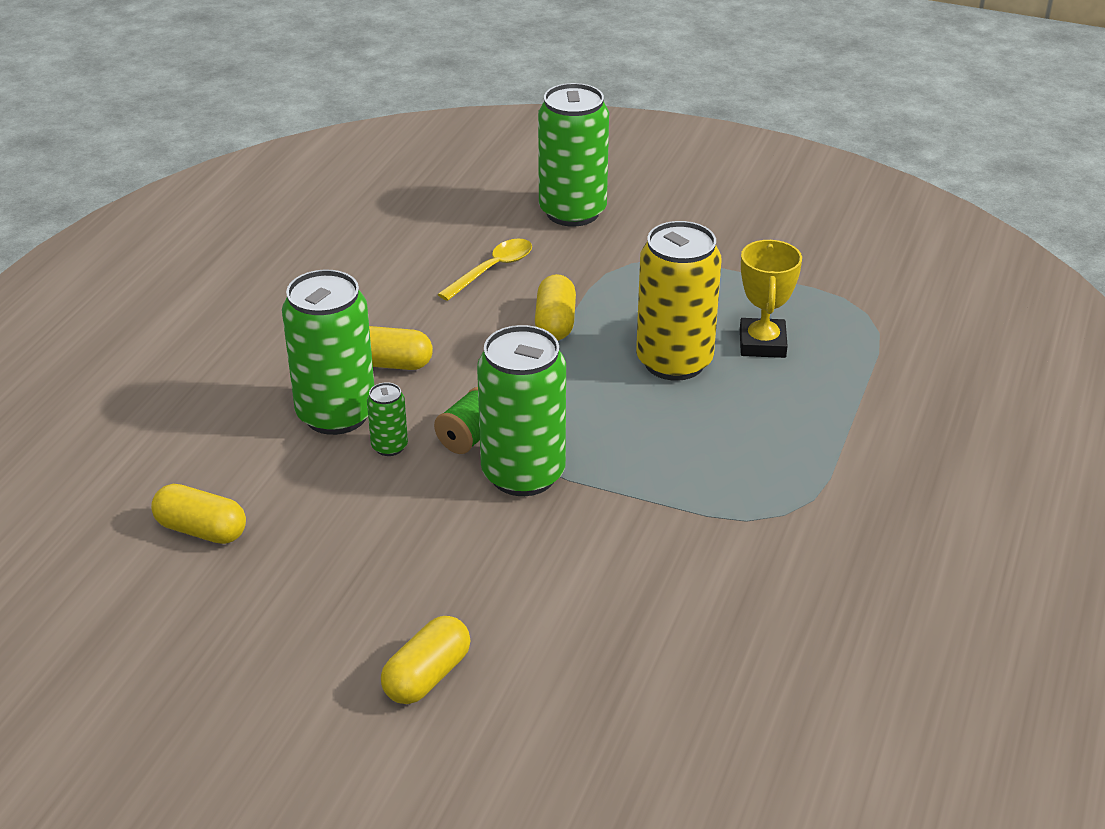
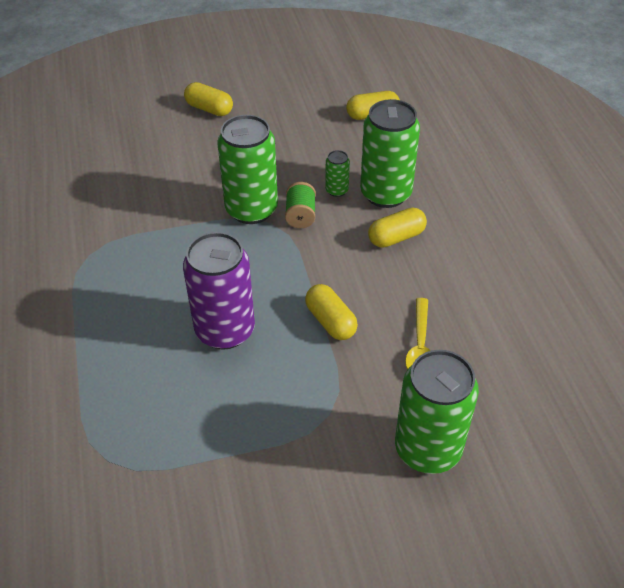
camera: 145 degrees right, 10 degrees up
(427, 676) = (209, 109): yellow capsule -> yellow capsule turned 60 degrees counterclockwise
(674, 362) = (225, 330): yellow can -> purple can
(762, 344) = (174, 380): yellow trophy -> none

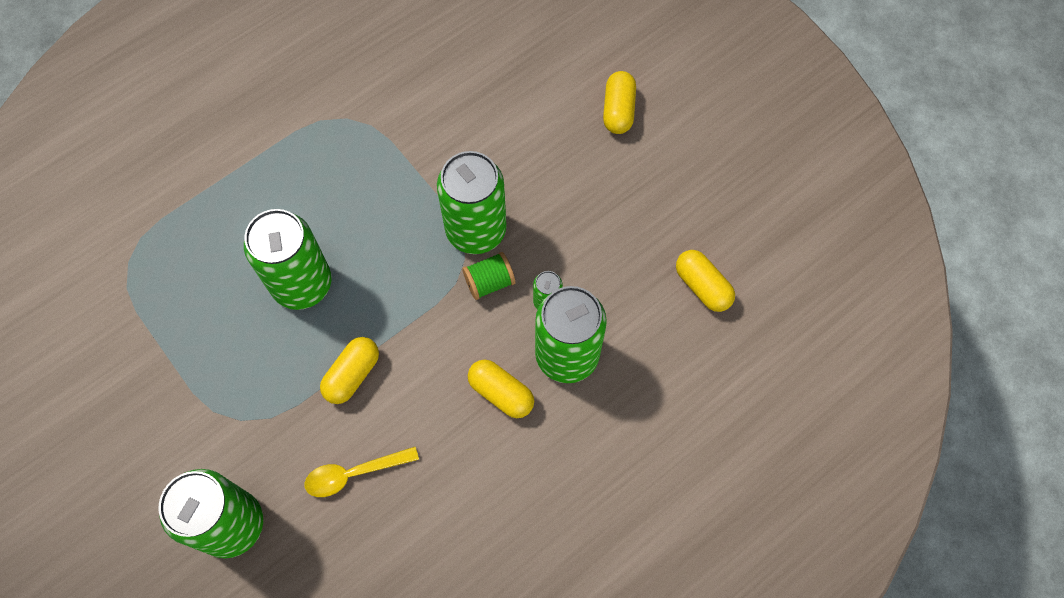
camera: 65 degrees right, 20 degrees up
(225, 330) = (302, 284): purple can -> green can

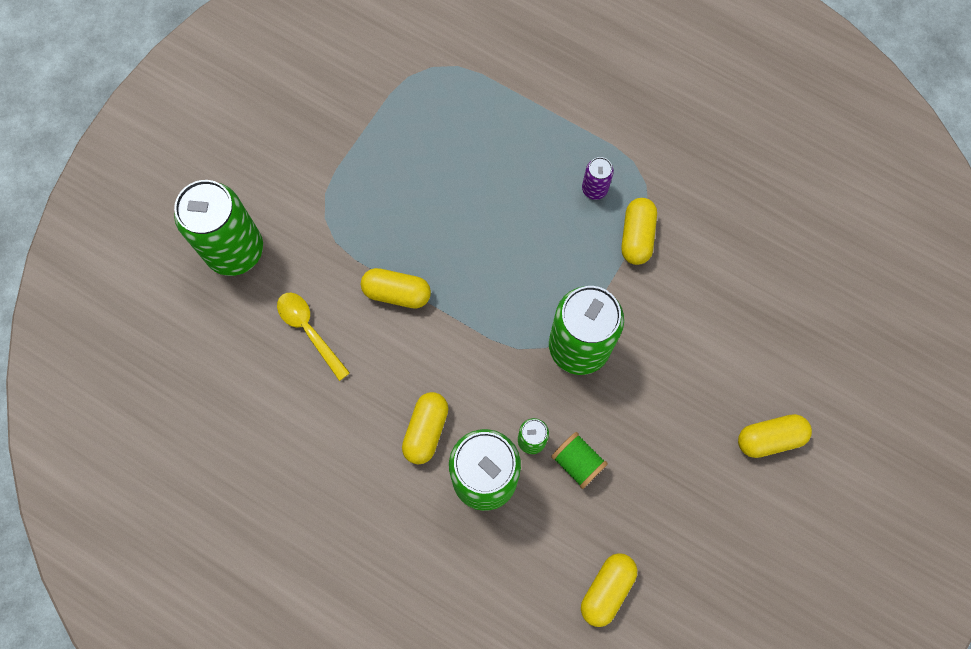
camera: 70 degrees right, 5 degrees up
(302, 284) = (465, 215): green can -> none
(330, 162) = (594, 189): none -> purple can
(393, 144) = (636, 236): none -> yellow capsule
(489, 282) = (531, 379): green spool -> green spool (577, 462)

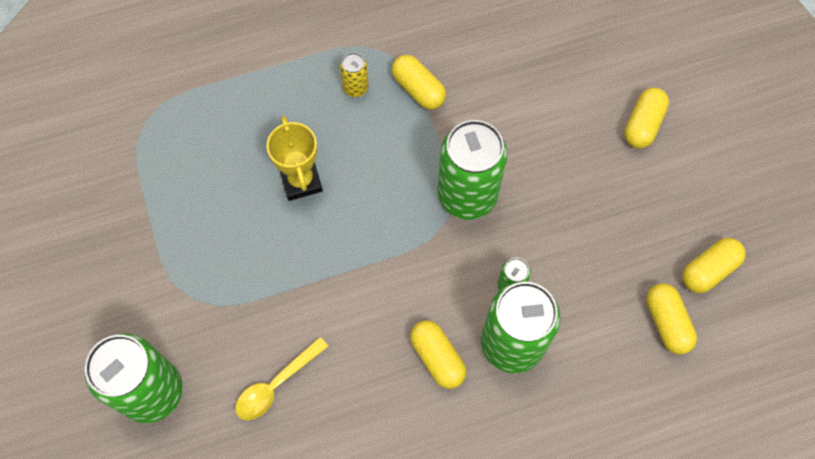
camera: 50 degrees left, 5 degrees down
(309, 330) = (276, 385): yellow spoon -> yellow spoon turned 45 degrees counterclockwise
(397, 293) = (306, 292): yellow capsule -> yellow capsule (708, 270)
(481, 215) = (301, 181): none -> yellow trophy
(577, 462) = (554, 267): green spool -> none
(594, 189) = (355, 87): purple can -> yellow can

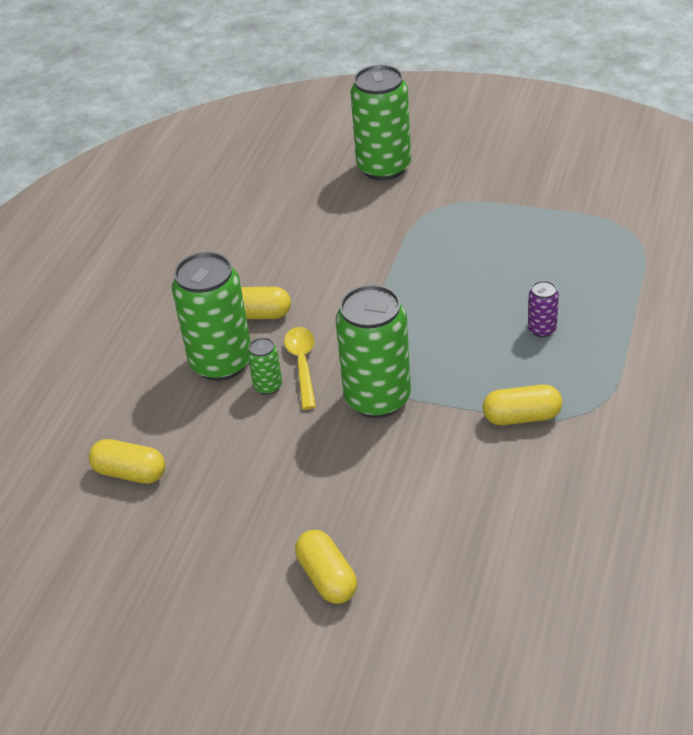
camera: 130 degrees right, 25 degrees down
(276, 385) = (327, 224): yellow spoon -> yellow spoon (302, 364)
(301, 181) = (489, 299): yellow trophy -> none
(314, 124) = (542, 329): none -> purple can
(355, 87) = (560, 373): yellow can -> none
(708, 270) = (138, 534): yellow capsule -> none

